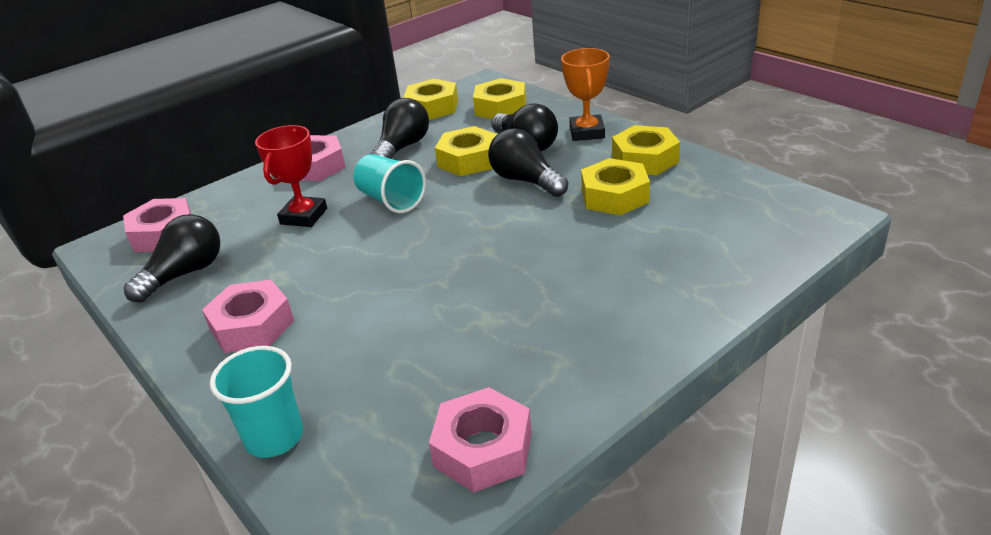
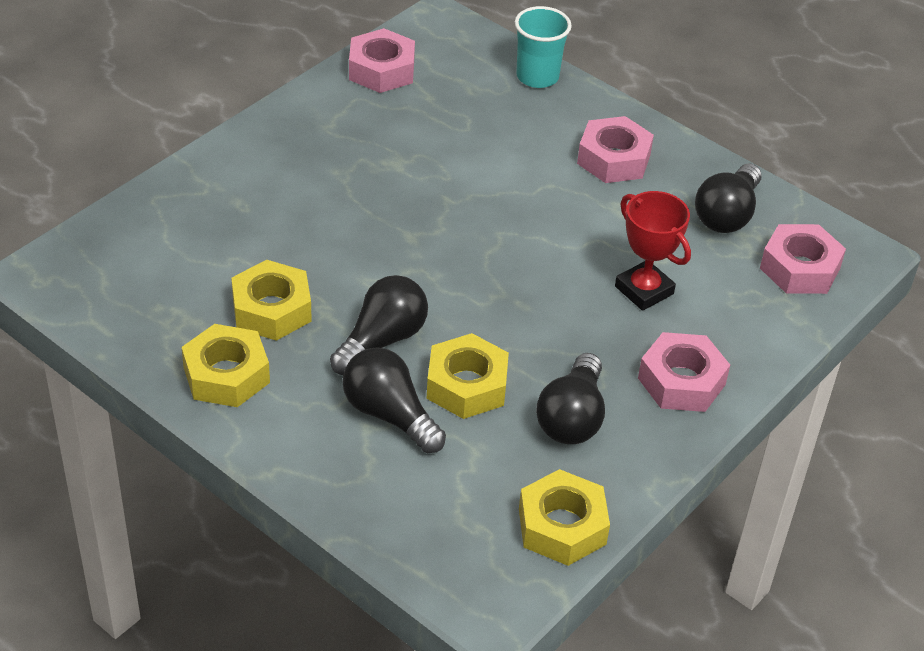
camera: 165 degrees right, 10 degrees up
(304, 216) = (644, 290): red trophy -> red trophy turned 45 degrees counterclockwise
(391, 200) = (546, 312): turquoise cup -> none
(500, 107) = (444, 518): yellow nut -> none
(526, 181) = (382, 340): black light bulb -> black light bulb turned 90 degrees counterclockwise
(587, 132) = (302, 440): orange trophy -> none

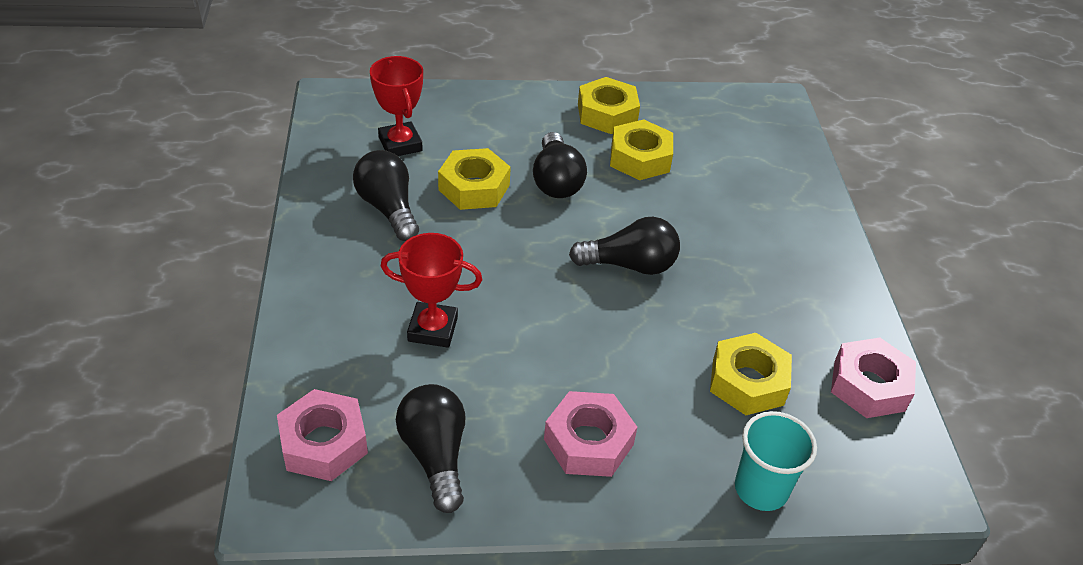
camera: 135 degrees right, 0 degrees up
(390, 415) = (495, 146): black light bulb -> black light bulb (630, 265)
(483, 484) = (400, 144): none -> red trophy
(562, 526) = (331, 150): yellow nut -> yellow nut (747, 382)
(681, 381) = (338, 276): pink nut -> none

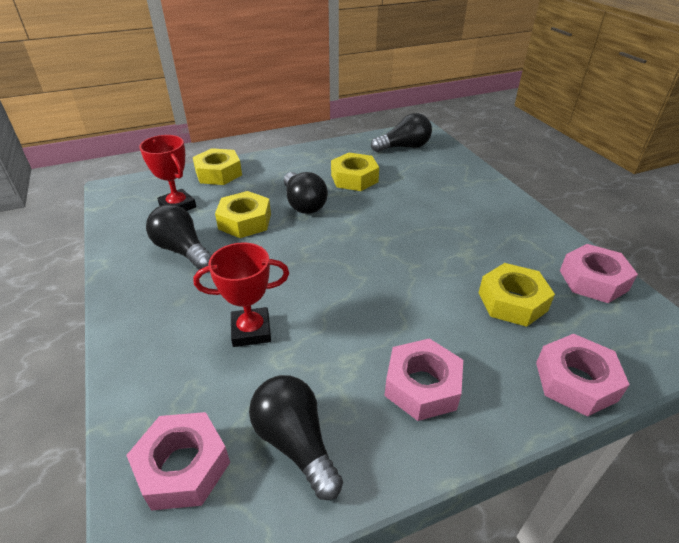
camera: 15 degrees left, 5 degrees down
(607, 114) = (319, 158): yellow nut -> yellow nut (218, 173)
(630, 265) = (383, 244): black light bulb -> black light bulb (404, 147)
(761, 489) = (575, 381): turquoise cup -> pink nut

